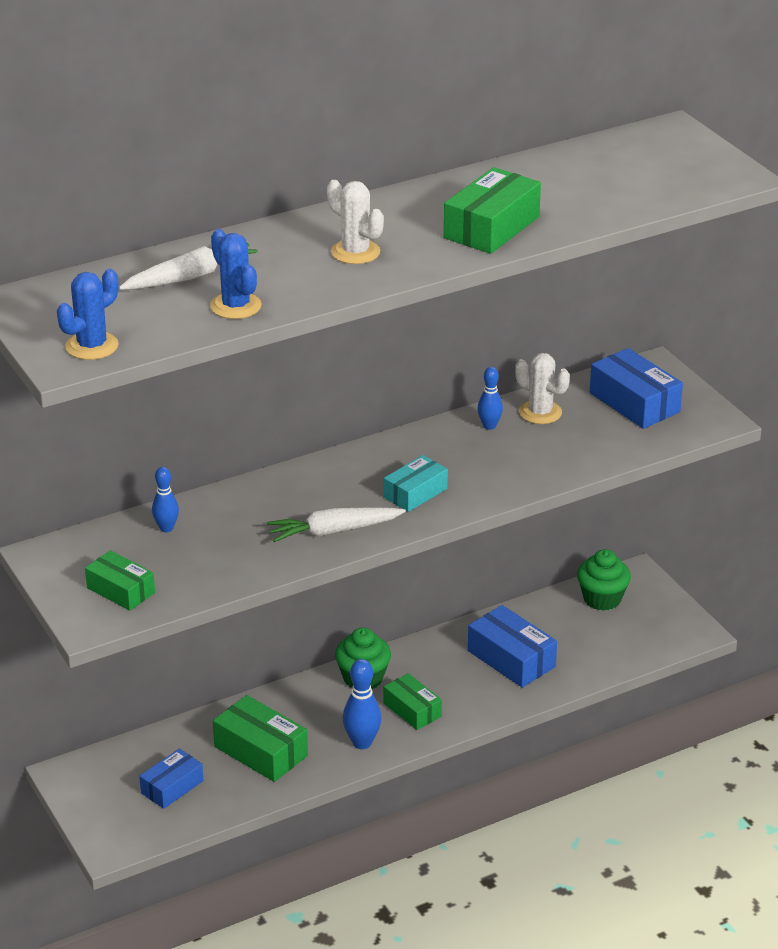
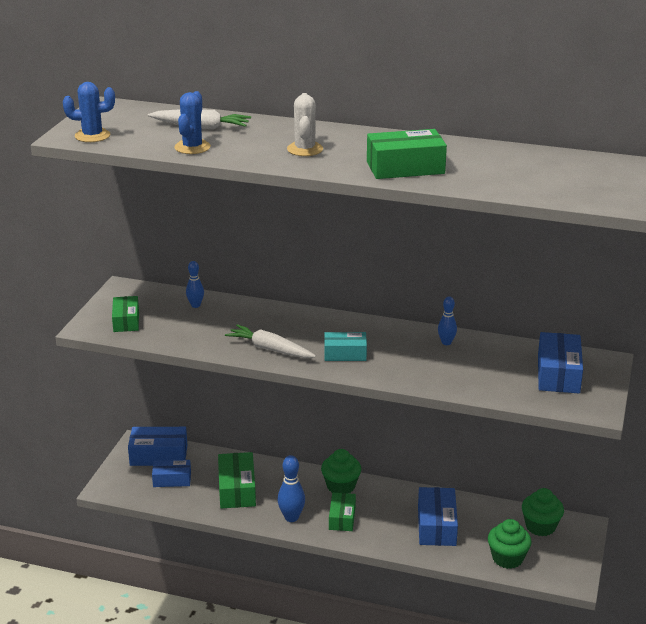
camera: 45 degrees right, 5 degrees down
(113, 771) = (158, 455): none -> blue box
(540, 412) = (489, 350): white cactus -> none
(615, 648) = (507, 558): none -> green cupcake

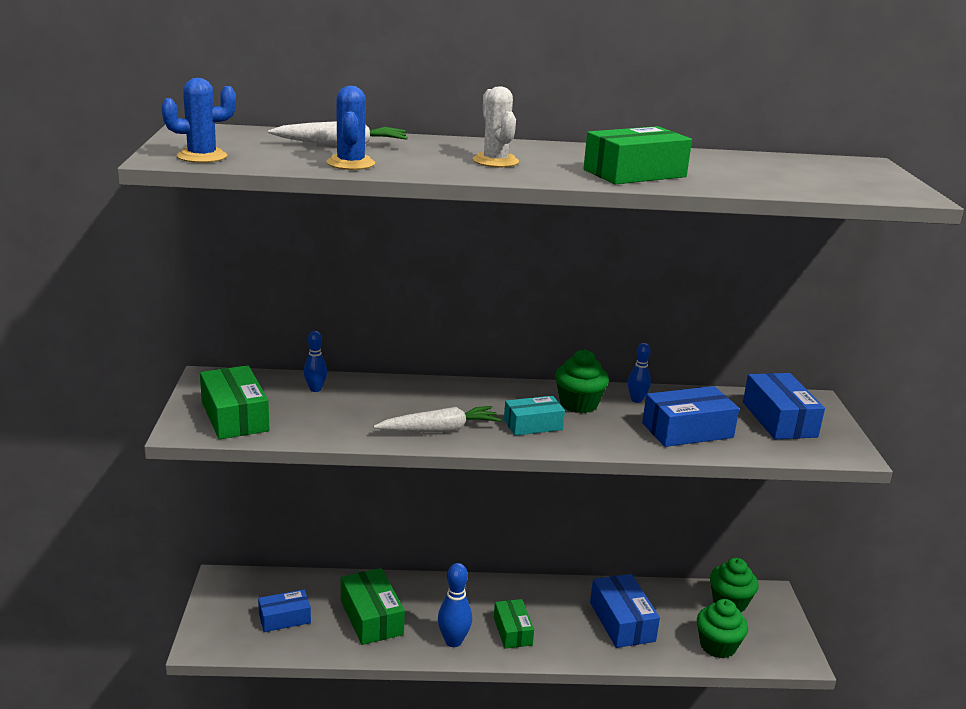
camera: 20 degrees left, 5 degrees down
(126, 321) = (234, 416): green box -> green box, size x1.52
(158, 455) = (255, 590): blue box -> blue box (687, 430)
(270, 349) = (440, 430): white carrot -> white carrot turned 150 degrees clockwise
(341, 486) = (492, 593): green cupcake -> green cupcake (578, 404)

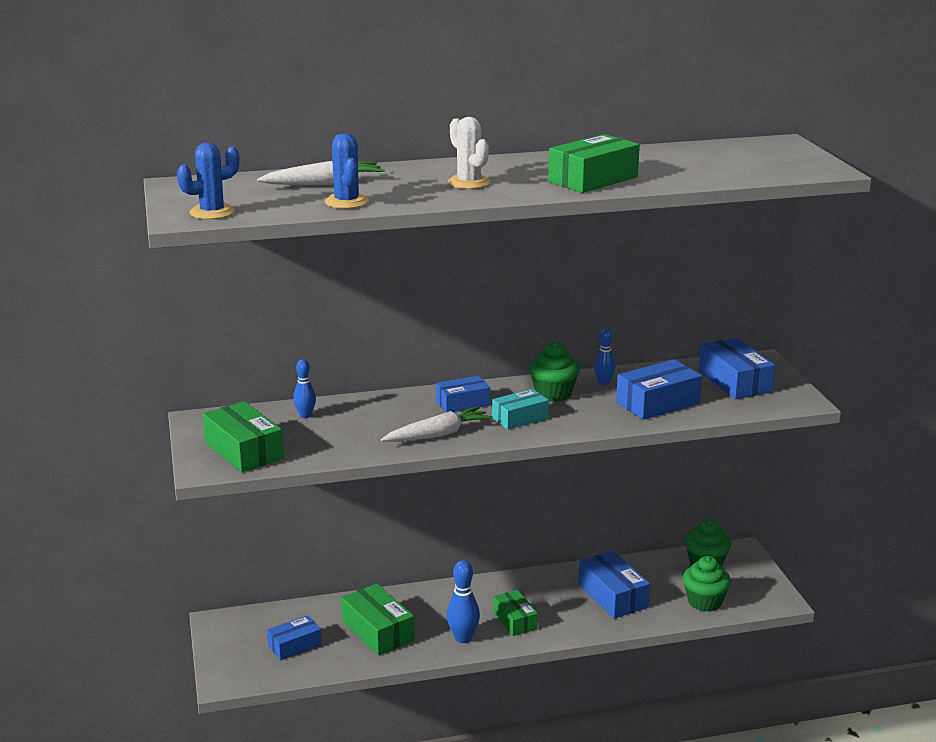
camera: 10 degrees left, 0 degrees up
(480, 400) = (462, 403): none -> blue box

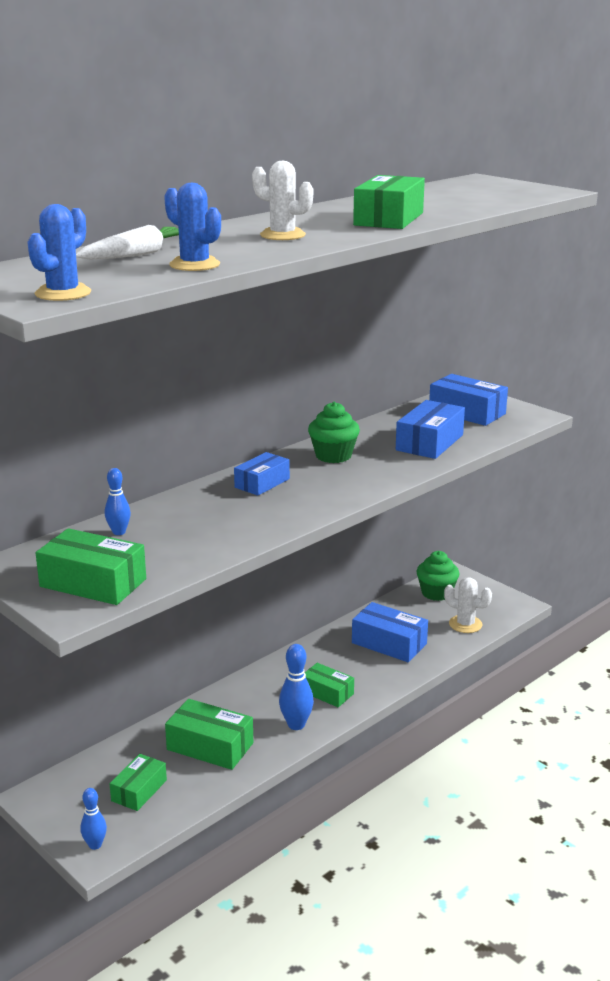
camera: 30 degrees left, 0 degrees up
(295, 645) = (139, 790): blue box -> green box
(438, 434) = (274, 516): white carrot -> none
(520, 418) = (330, 483): turquoise box -> none
(604, 382) = (364, 437): blue bowling pin -> blue bowling pin (95, 845)
(704, 602) = (465, 624): green cupcake -> white cactus

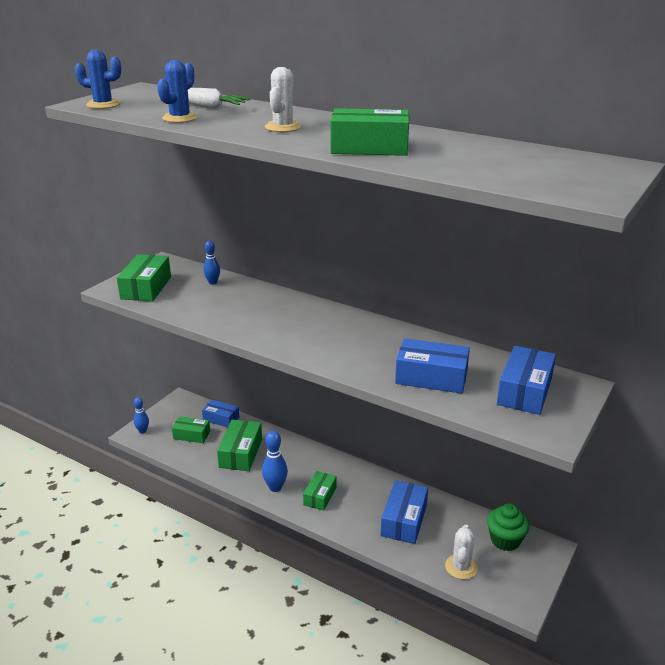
camera: 75 degrees right, 5 degrees up
(262, 483) = (306, 315): blue box -> blue box (221, 419)
(333, 456) = (373, 336): green cupcake -> none

